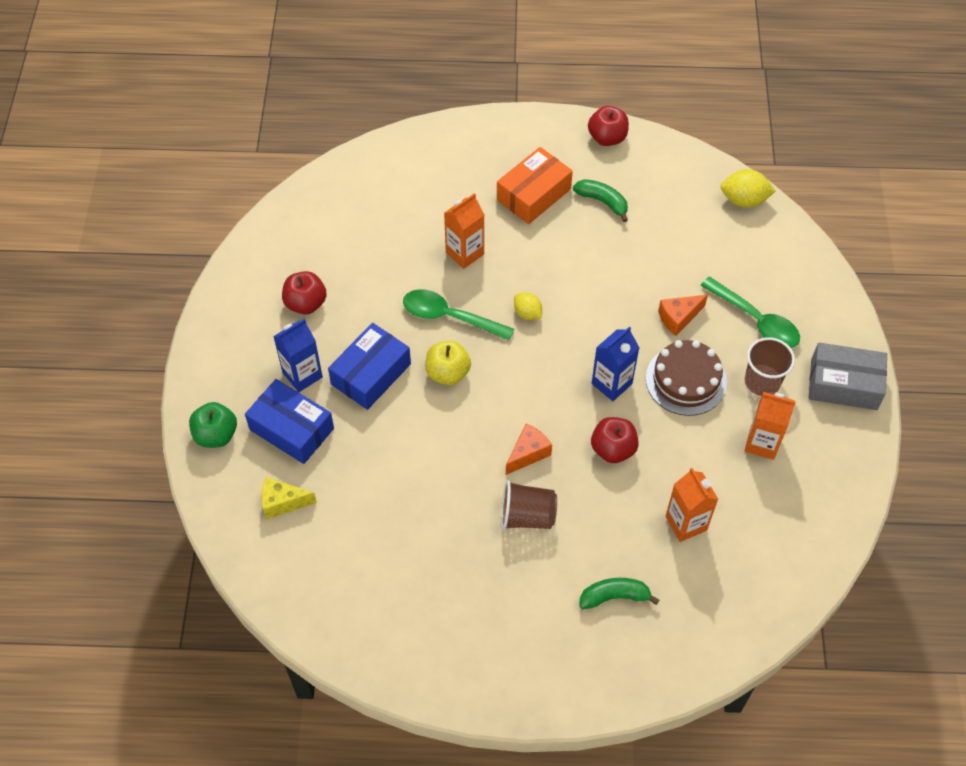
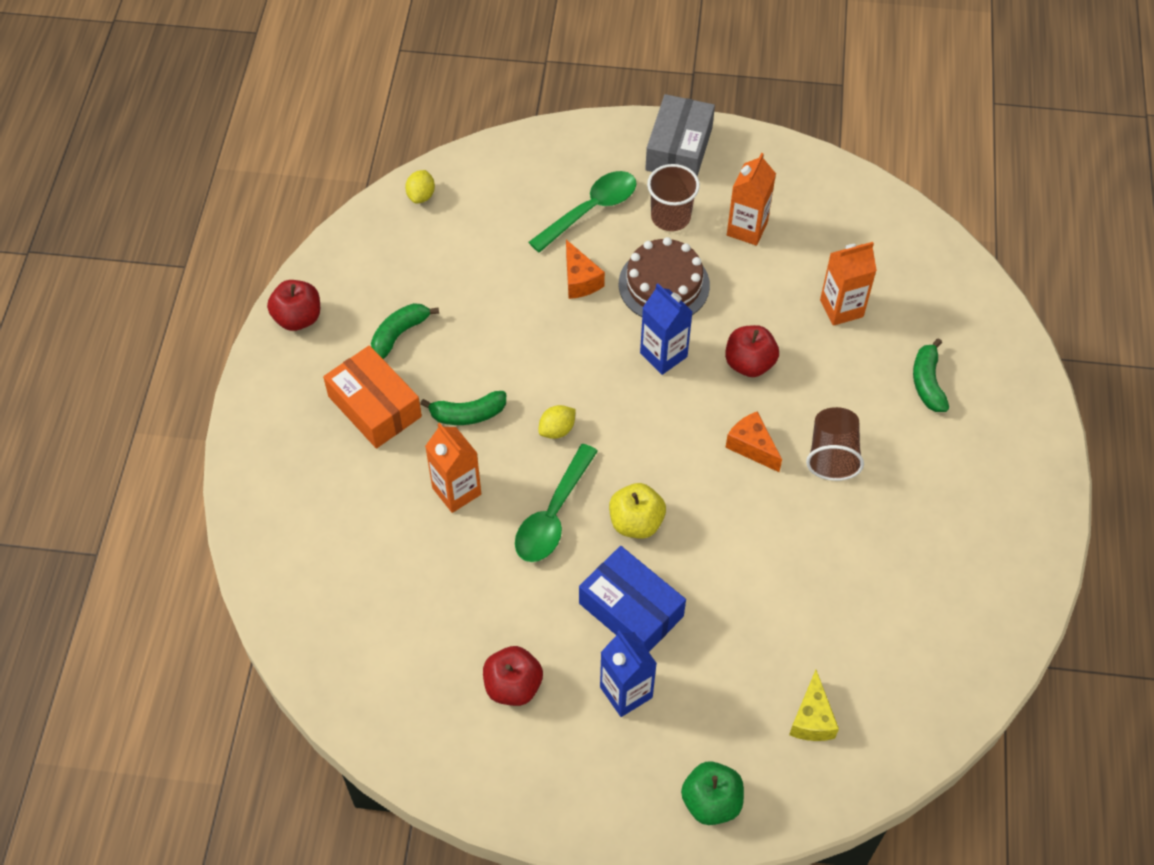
camera: 85 degrees left, 0 degrees up
(291, 429) = (706, 706): blue box -> none
(534, 253) = (468, 414): none -> green banana
(744, 200) = (421, 195): yellow lemon -> yellow lemon, size x0.65

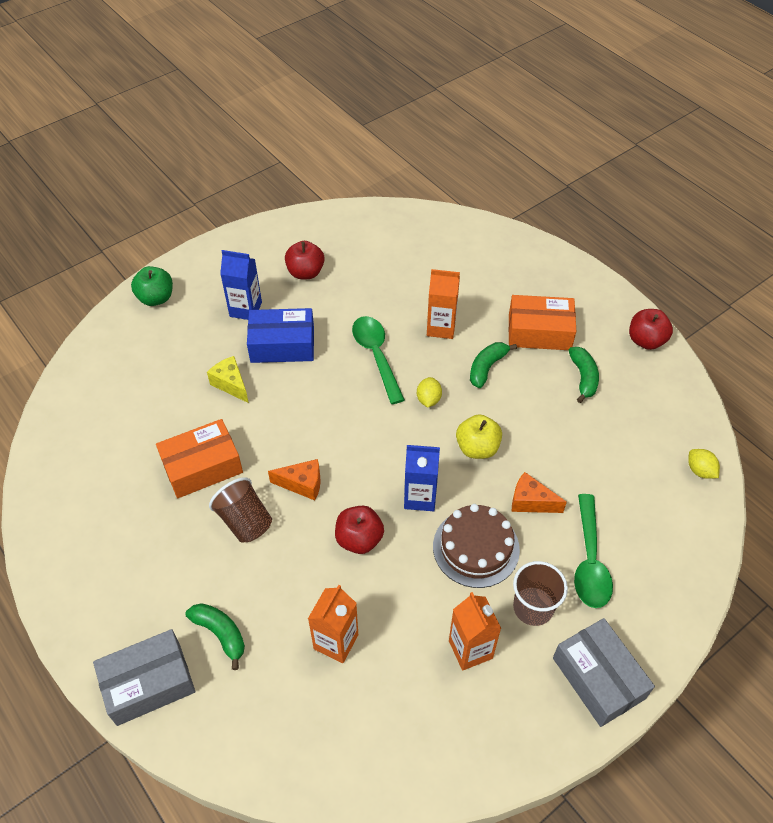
camera: 135 degrees right, 5 degrees down
(636, 522) = (326, 387): yellow apple -> yellow apple (477, 448)
(812, 718) = (132, 368): yellow cheese -> yellow cheese (231, 384)
(828, 538) = (202, 467): none -> orange box
(1012, 391) = (148, 683): none -> grey box

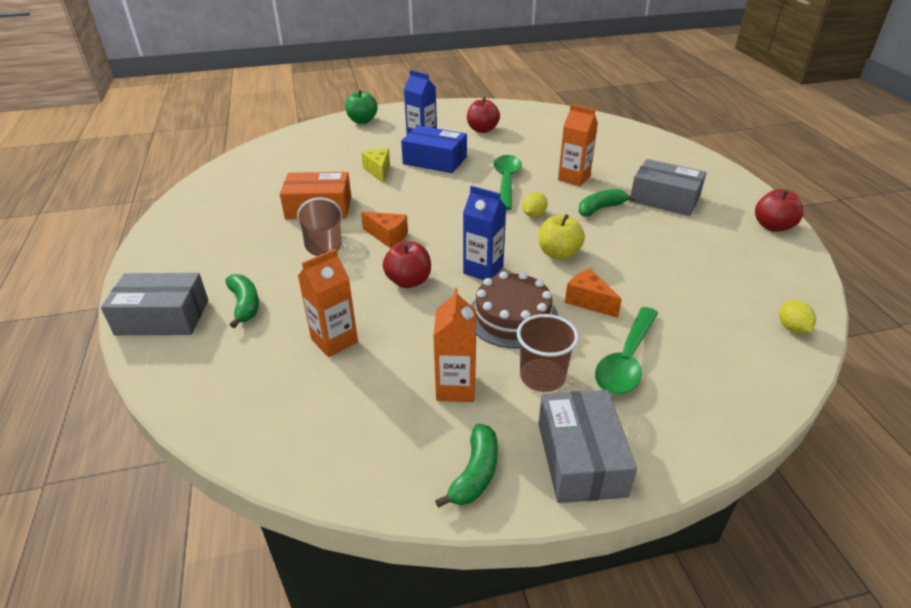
camera: 25 degrees right, 15 degrees down
(539, 332) = (664, 199): orange box -> grey box
(583, 377) = (692, 235): green banana -> green banana (475, 473)

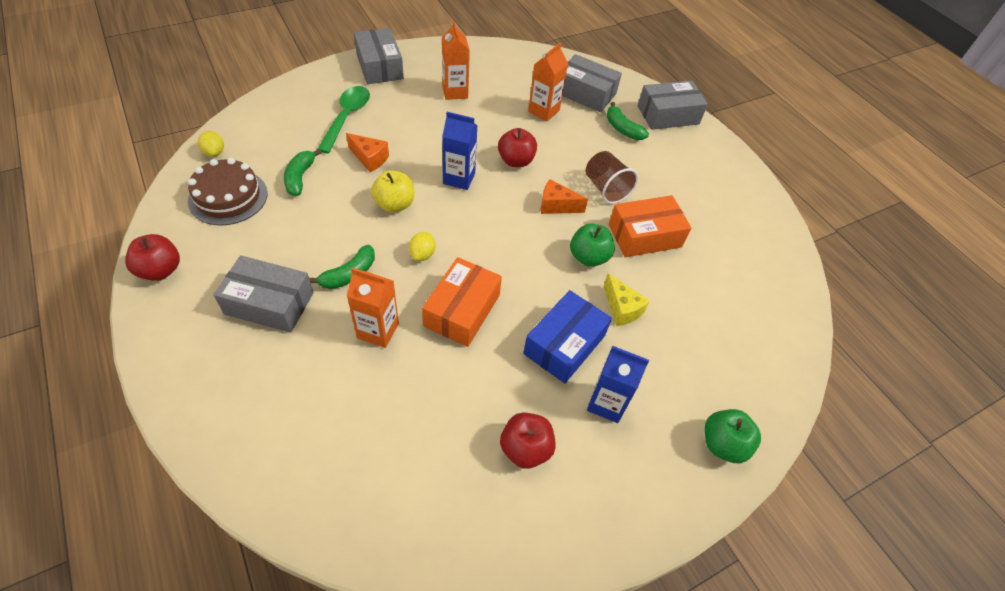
camera: 160 degrees right, 15 degrees up
(250, 363) = (585, 93): none -> grey box
(383, 199) = (588, 257): none -> green apple
(435, 160) = (564, 344): blue box -> blue box turned 60 degrees counterclockwise
(475, 473) = (433, 56): green banana -> green banana (300, 177)
(506, 181) = (462, 310): green spoon -> orange box
(512, 317) = (427, 140): brown cake -> brown cake (228, 197)
(542, 377) = (402, 102): brown cup -> none

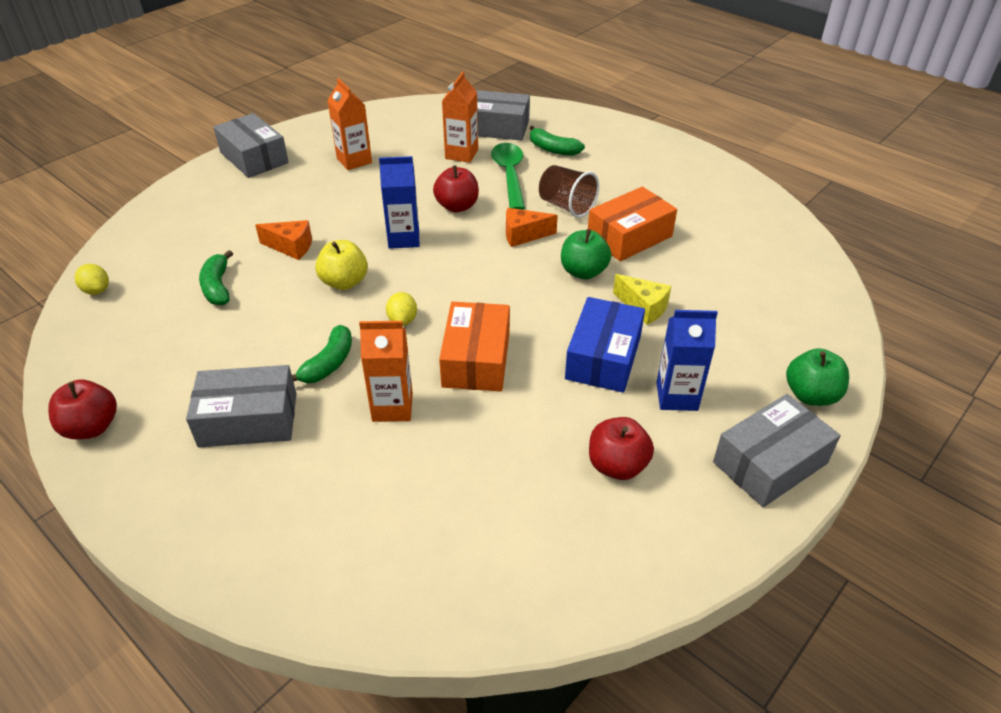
camera: 15 degrees left, 10 degrees down
(228, 197) = (138, 329): brown cake -> none
(347, 117) = (242, 215): green spoon -> green spoon (509, 175)
(668, 115) = (592, 126): grey box -> grey box (770, 463)

